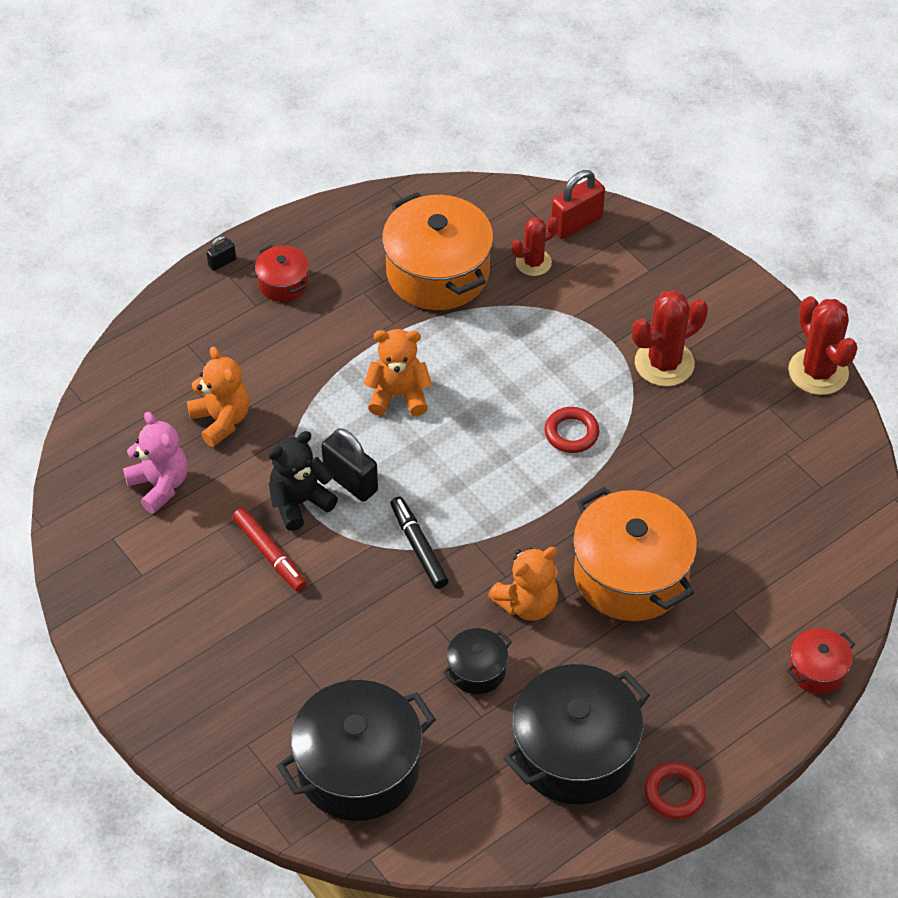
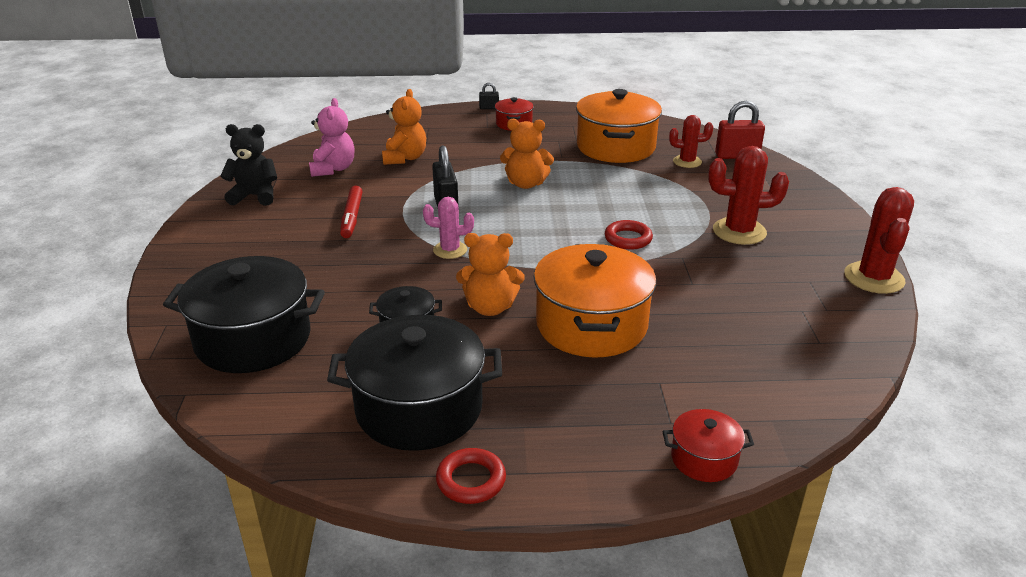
camera: 35 degrees right, 20 degrees down
(299, 502) = (402, 204): black teddy bear -> black teddy bear (255, 196)
(398, 395) = (526, 184): orange teddy bear -> orange teddy bear turned 150 degrees clockwise
(418, 547) = (450, 250): black marker -> pink cactus

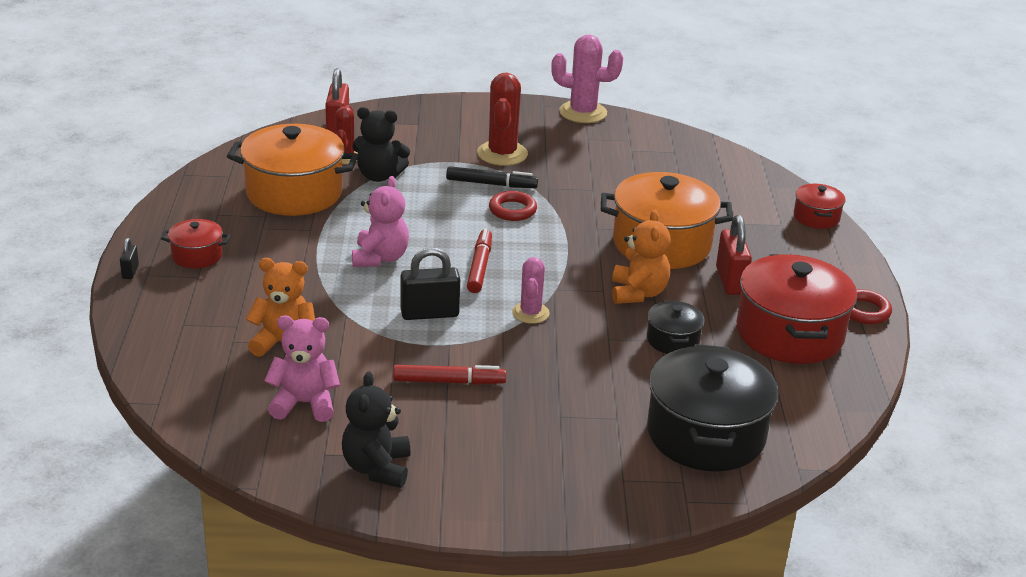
camera: 90 degrees left, 0 degrees up
(419, 408) = (789, 333): black pot -> red pot
(521, 225) = (479, 267): none -> red marker
(524, 370) = (730, 281): none -> red padlock
(526, 184) = (380, 258): orange teddy bear -> pink teddy bear
(661, 177) = (379, 176): none -> black teddy bear
(673, 227) = (491, 184): none -> black marker
(874, 278) = (583, 112): red cactus -> pink cactus

